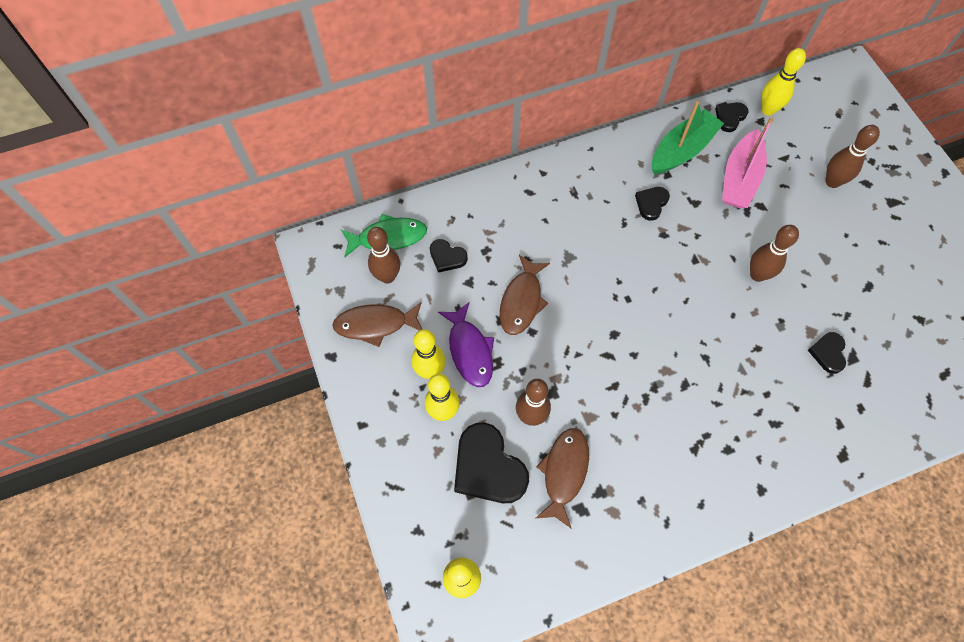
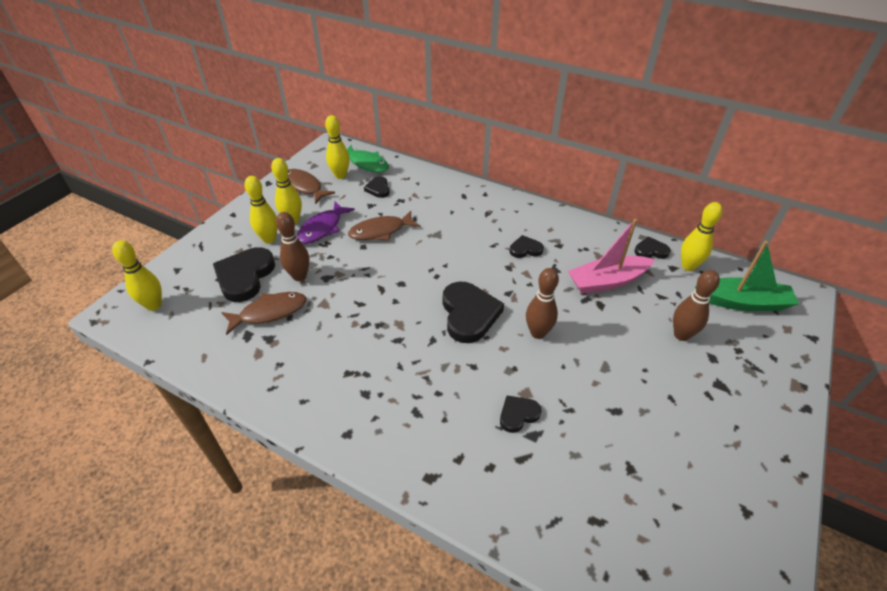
camera: 50 degrees right, 20 degrees down
(387, 276) = (340, 175): brown bowling pin -> yellow bowling pin
(682, 150) = (588, 242): green boat -> green boat (742, 302)
(697, 308) = (469, 314): none -> black heart

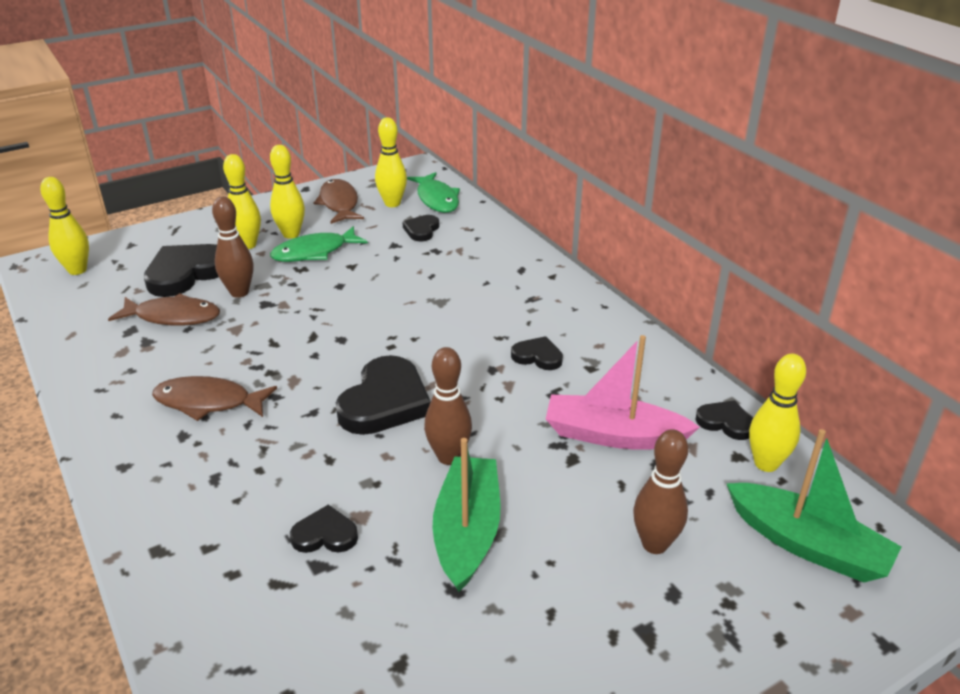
camera: 30 degrees right, 10 degrees down
(322, 228) = (314, 252): purple fish -> green fish
(380, 231) = (376, 276): brown fish -> brown fish (208, 402)
(590, 373) = (467, 531): none -> green boat

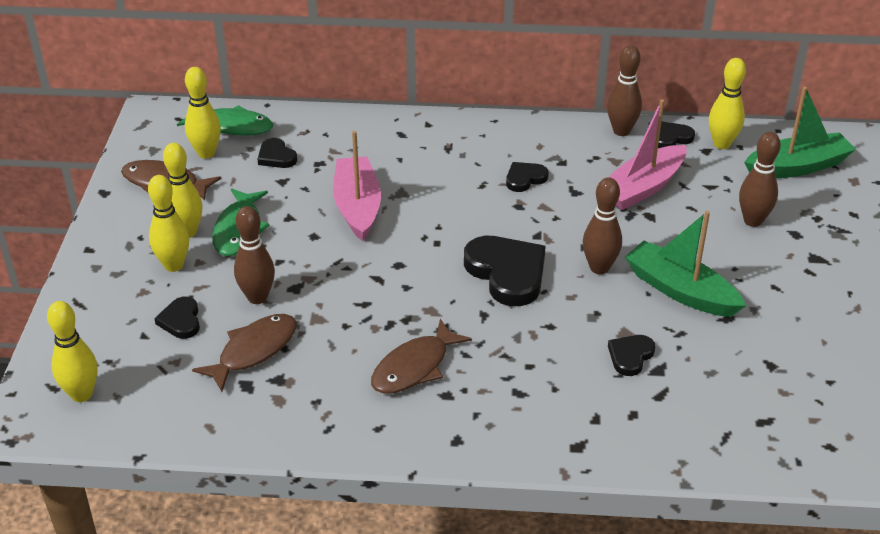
camera: 55 degrees left, 5 degrees up
(186, 273) = (181, 320): black heart -> black heart, size x0.53
(398, 289) = (357, 207): none -> pink boat
(690, 384) = (621, 131): none -> brown bowling pin

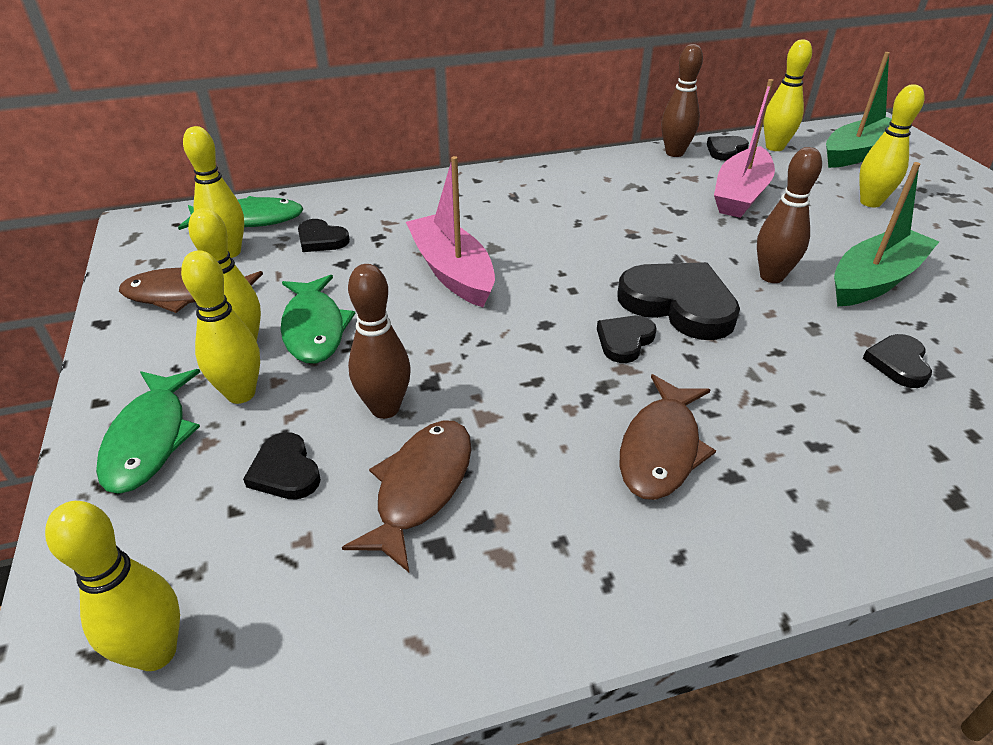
camera: 20 degrees left, 0 degrees up
(111, 281) = (150, 439): none -> green fish
(525, 179) = (617, 209): black heart -> black heart (624, 341)
(680, 290) = (874, 280): green boat -> green boat turned 120 degrees clockwise
(753, 221) = (870, 202): brown bowling pin -> yellow bowling pin

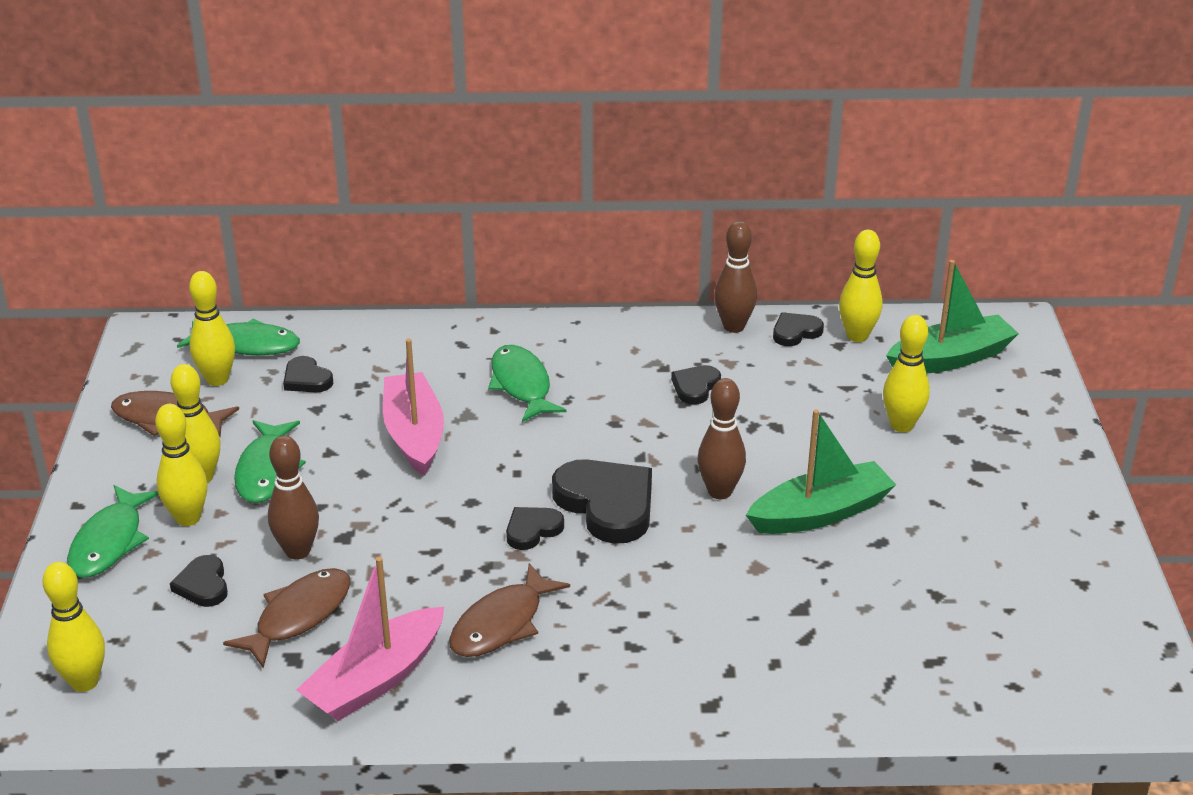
camera: 15 degrees right, 5 degrees down
(528, 217) = (521, 385): none -> green fish
(740, 195) = (765, 393): pink boat -> pink boat (376, 679)
(898, 363) = (766, 594): black heart -> black heart (695, 387)

